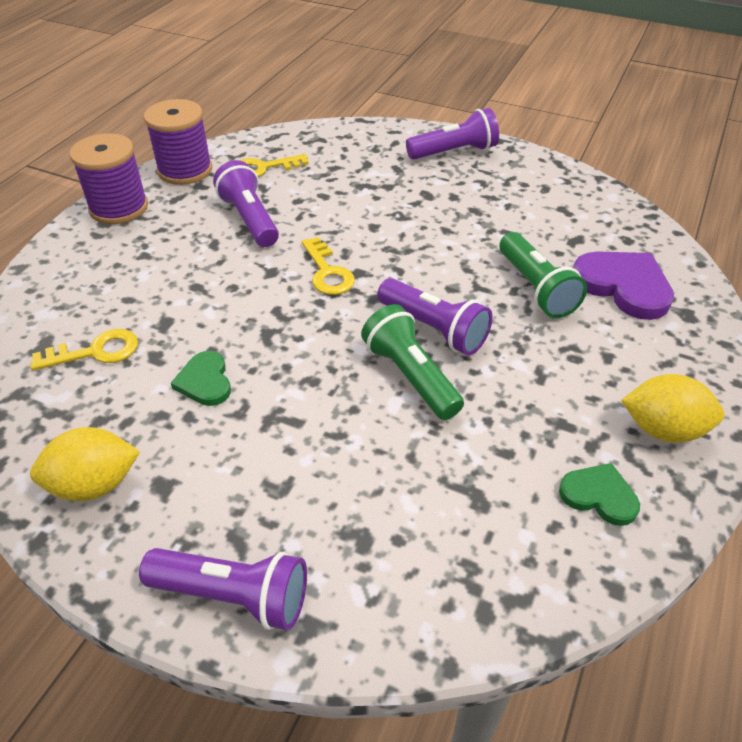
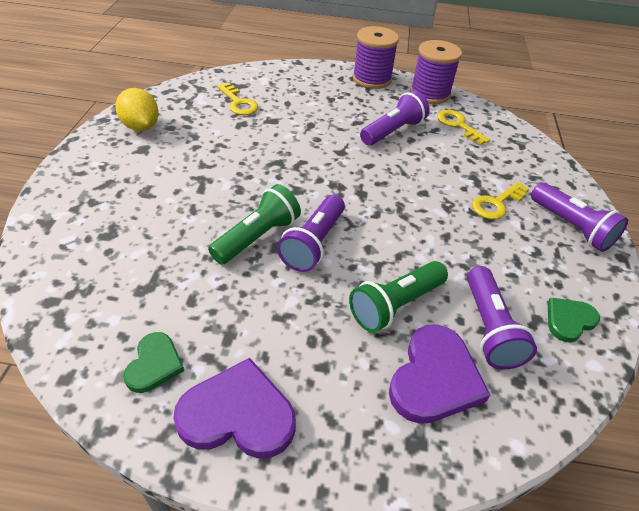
camera: 70 degrees right, 0 degrees up
(205, 381) = (226, 146): green heart -> green heart (569, 320)
(233, 595) = (68, 189): purple flashlight -> purple flashlight (489, 328)
(327, 272) = (353, 177): yellow key -> yellow key (496, 204)
(663, 429) = (238, 414): yellow lemon -> purple heart

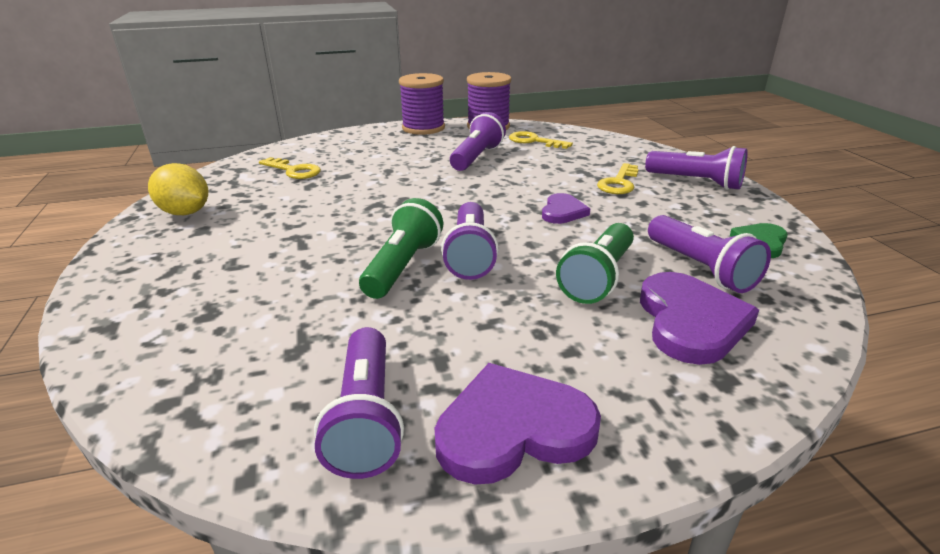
camera: 20 degrees left, 15 degrees down
(154, 364) = (366, 418): green heart -> purple flashlight
(420, 222) = (563, 212): none -> purple heart

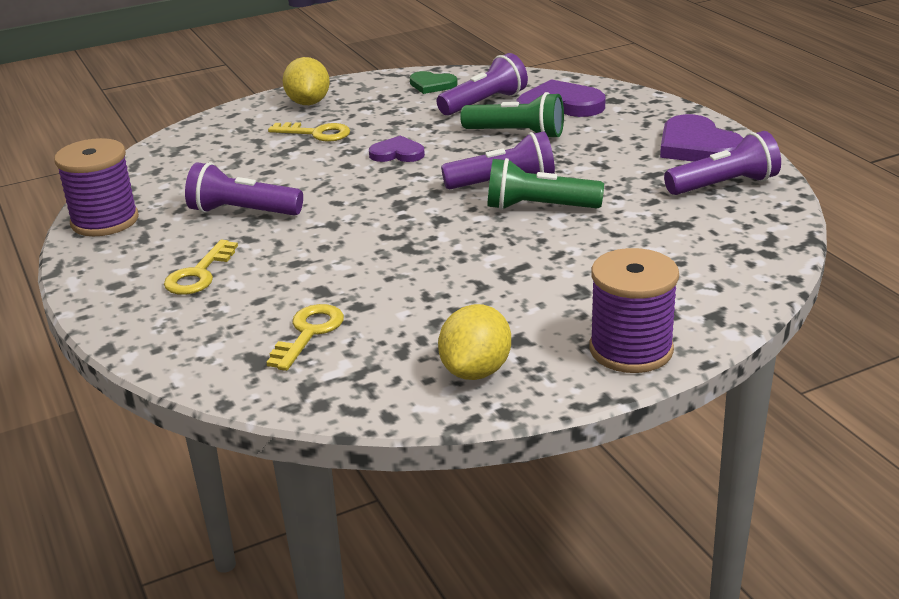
camera: 100 degrees left, 0 degrees up
(423, 128) = (103, 270): purple spool -> purple spool (631, 349)
(534, 141) = (176, 184): yellow key -> yellow key (199, 274)
(696, 182) = (308, 103): purple flashlight -> yellow lemon

